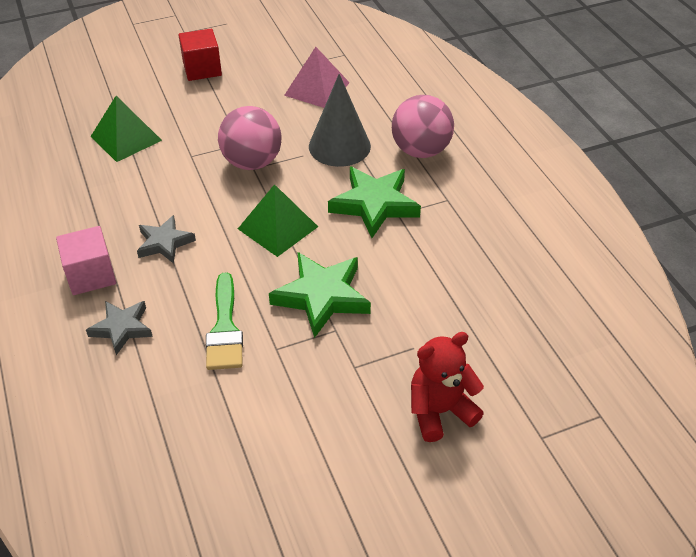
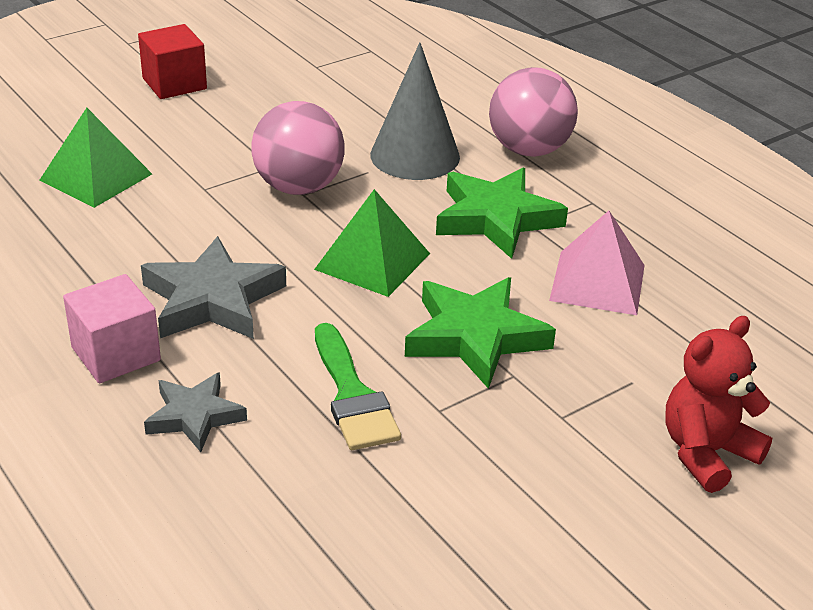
camera: 15 degrees left, 10 degrees down
(164, 243) = (213, 299): grey star -> grey star, size x1.61
(317, 89) = (351, 92): pink pyramid -> pink pyramid (598, 282)

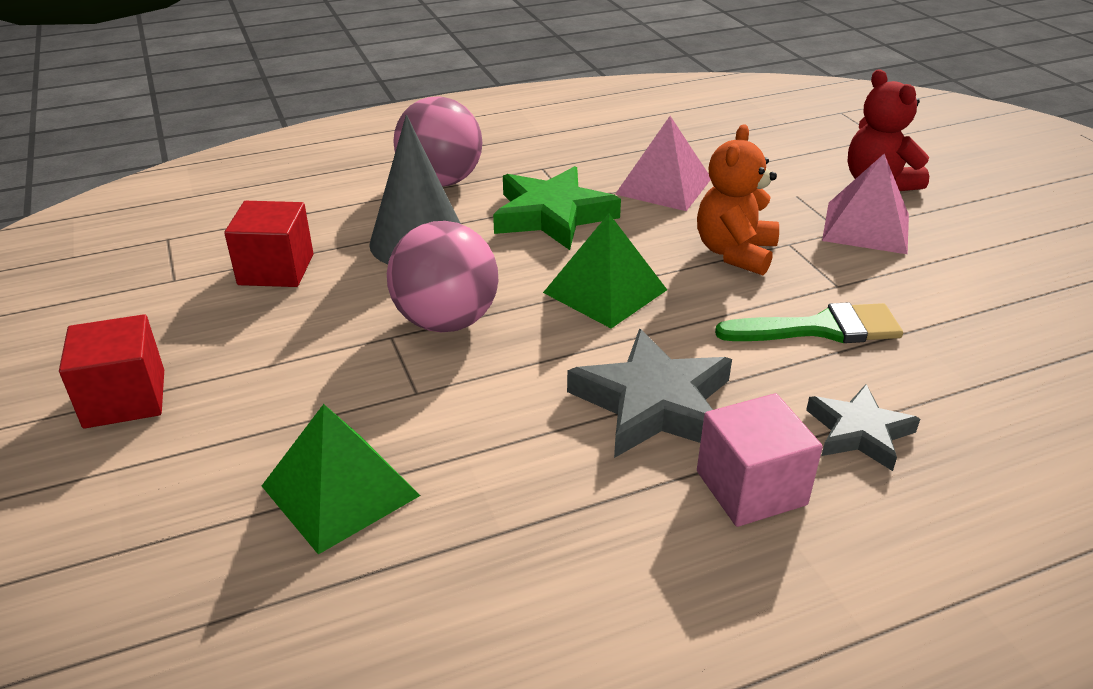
camera: 75 degrees left, 0 degrees up
(345, 102) = (276, 269): none -> red cube
(475, 337) = (735, 253): green star -> orange teddy bear
(581, 437) = (866, 227): none -> pink pyramid

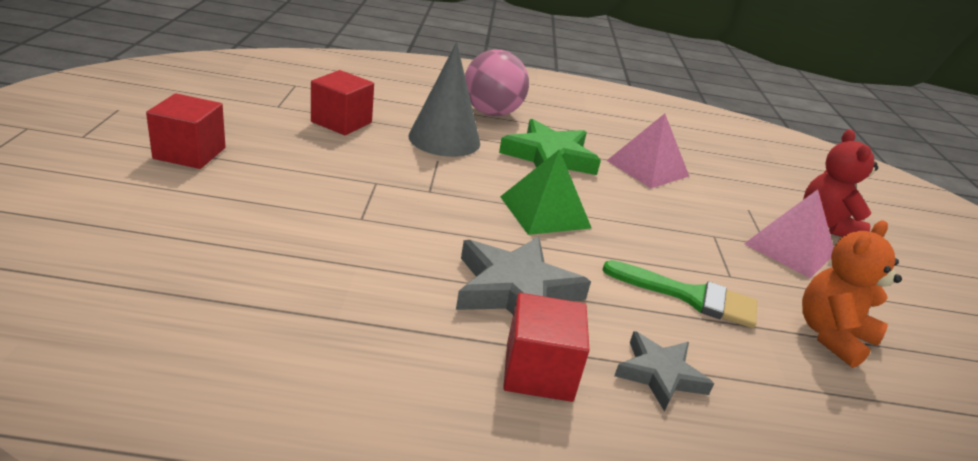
camera: 20 degrees right, 5 degrees down
(340, 490) = (261, 250): green pyramid -> none
(446, 321) = (419, 188): pink ball -> none
(735, 253) = (665, 226): orange teddy bear -> orange teddy bear (831, 336)
(751, 488) = (539, 371): pink cube -> red cube

